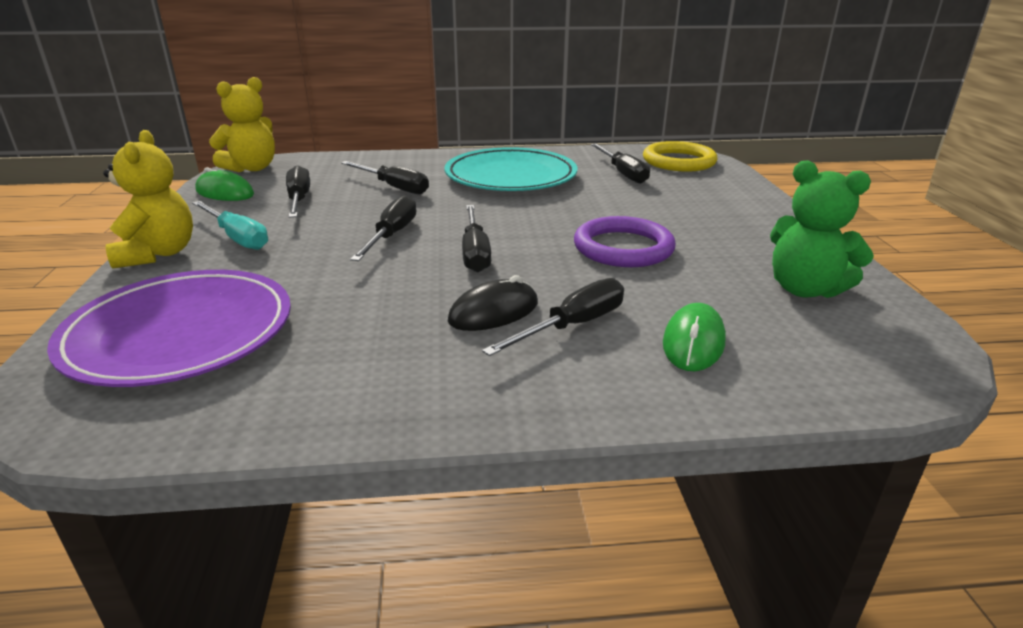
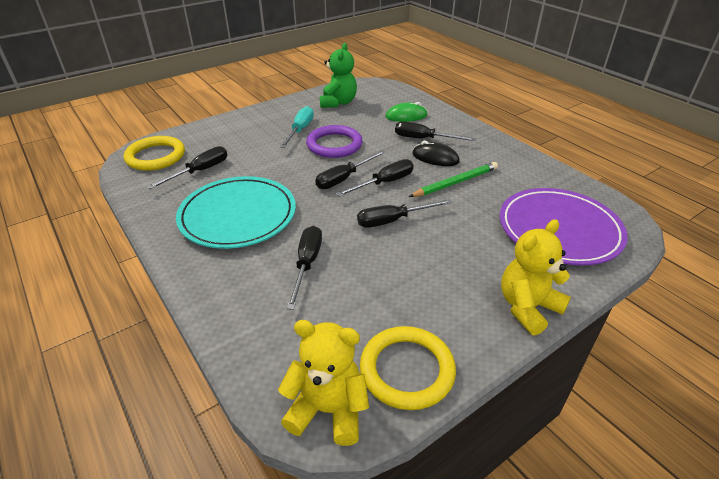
camera: 120 degrees left, 10 degrees up
(225, 192) = (407, 370): green mouse -> yellow ring
(237, 237) = (467, 287): turquoise screwdriver -> turquoise screwdriver (300, 130)
(299, 200) = (378, 303): black screwdriver -> black screwdriver (344, 178)
(403, 301) = (455, 182): none -> green pencil

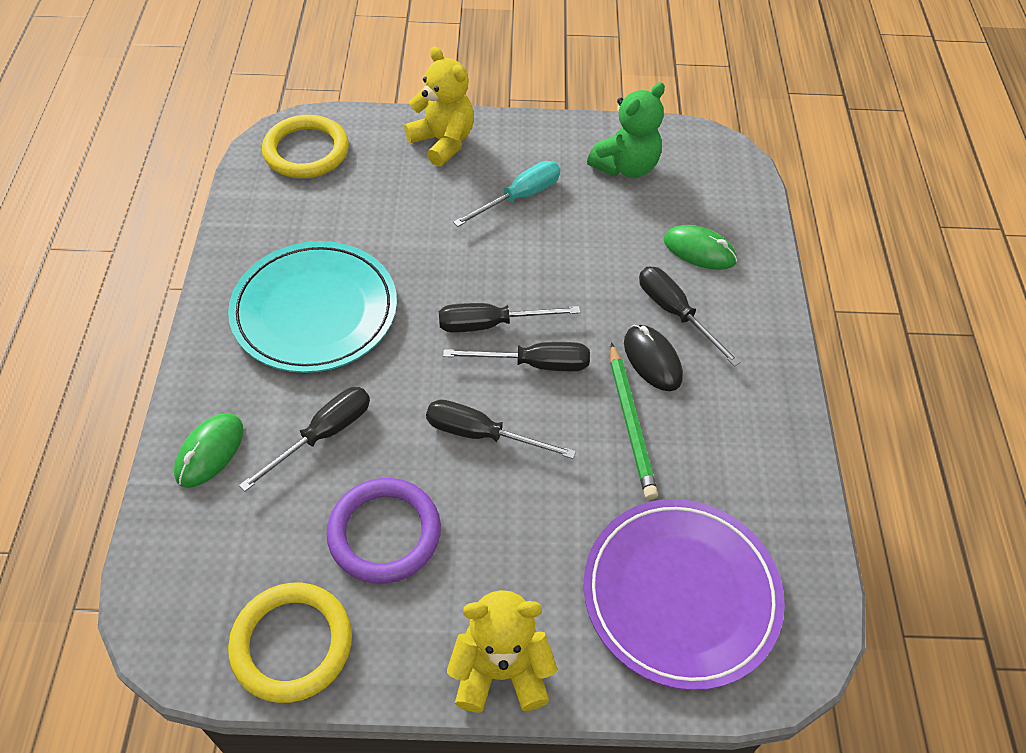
camera: 35 degrees right, 15 degrees up
(200, 171) = (333, 208): black screwdriver -> none
(242, 309) = (210, 452): none -> green mouse
(328, 410) = (182, 629): yellow teddy bear -> yellow teddy bear (443, 142)
(334, 145) = (538, 253): purple ring -> purple ring (384, 533)
(455, 182) = (630, 423): green pencil -> green pencil turned 75 degrees clockwise

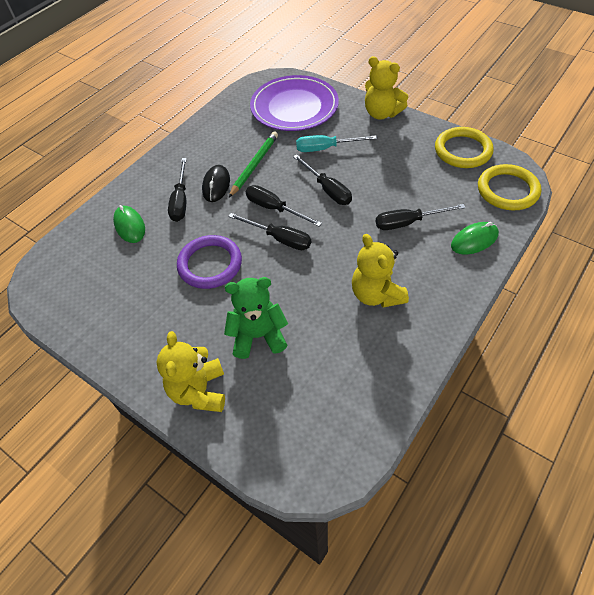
camera: 140 degrees left, 0 degrees up
(306, 151) = (308, 443): yellow ring -> yellow ring (507, 190)
(315, 311) = (376, 294): turquoise plate -> yellow teddy bear
(384, 533) = (401, 171): purple ring -> purple ring (210, 264)
(519, 197) = (190, 312): turquoise screwdriver -> turquoise screwdriver (326, 148)
(626, 167) = (104, 300): green teddy bear -> green teddy bear (258, 336)

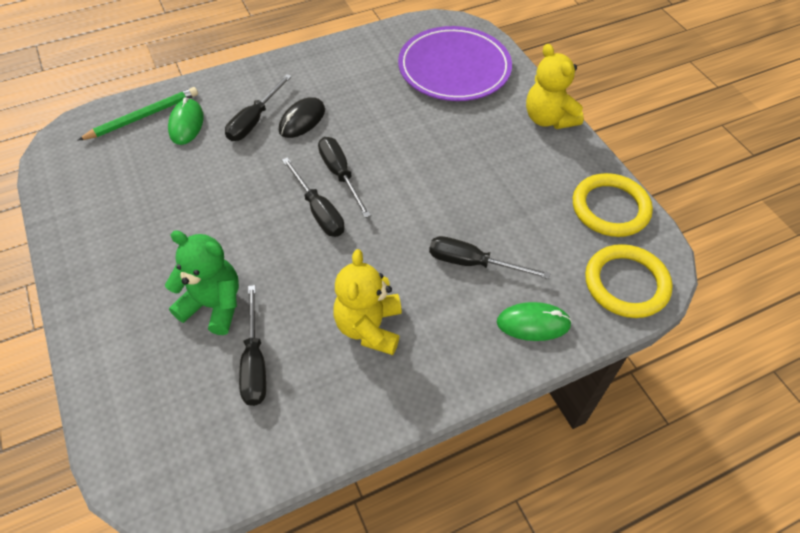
camera: 25 degrees right, 0 degrees up
(199, 391) = (114, 331): yellow teddy bear -> none
(210, 264) = (228, 203): purple ring -> none
(254, 165) = (358, 116): green pencil -> green pencil (143, 117)
(326, 148) = (450, 132): turquoise screwdriver -> none
(327, 189) = (413, 180): black screwdriver -> black screwdriver (254, 362)

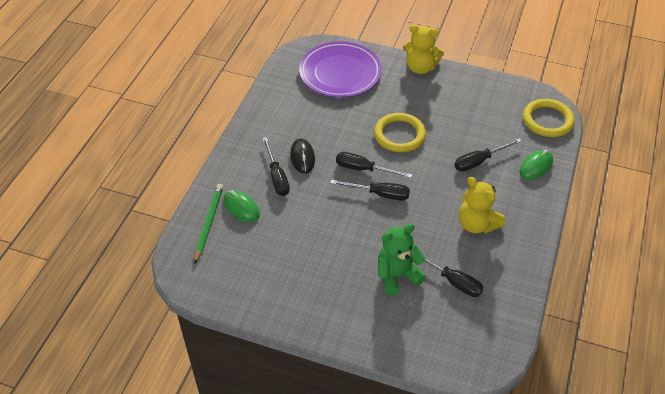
camera: 45 degrees left, 5 degrees down
(610, 208) = (500, 91): yellow ring -> yellow ring (399, 135)

